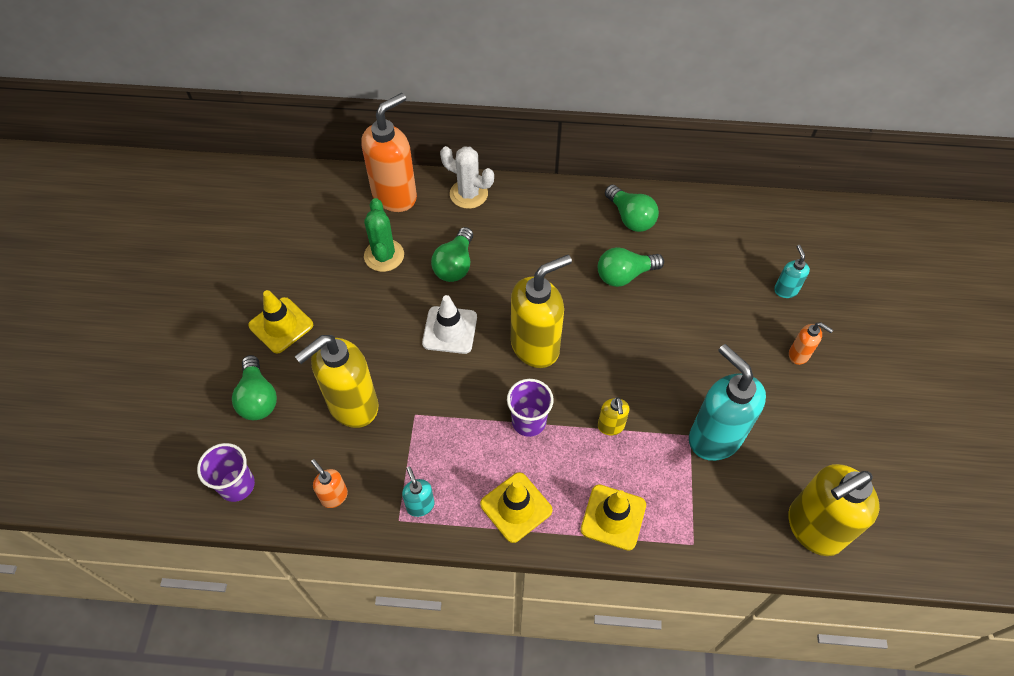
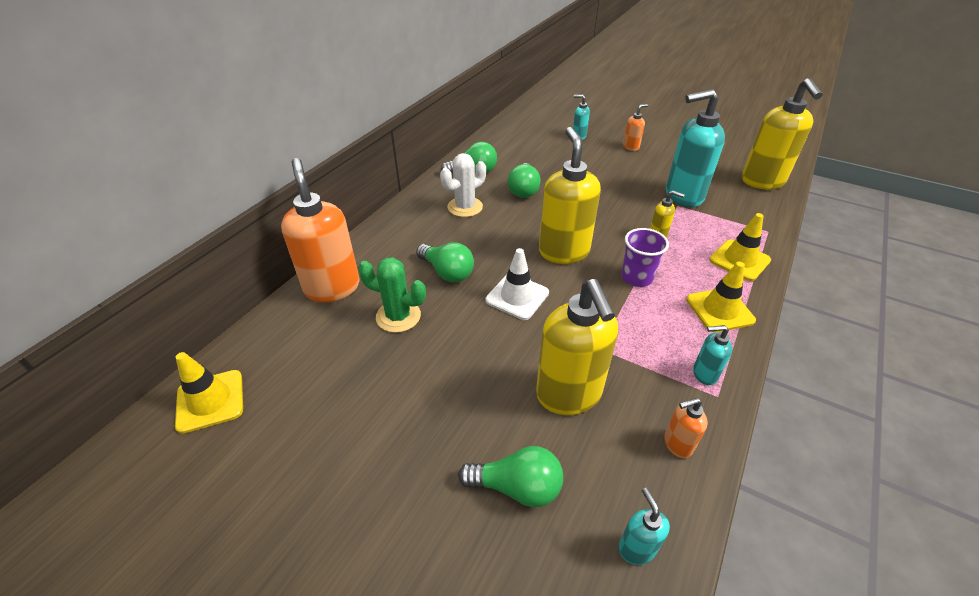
camera: 65 degrees left, 15 degrees down
(237, 485) = (636, 548): purple cup -> turquoise soap dispenser
(281, 325) = (426, 432): yellow traffic cone -> yellow traffic cone (210, 401)
(468, 194) = (376, 241): white cactus -> white cactus (465, 207)

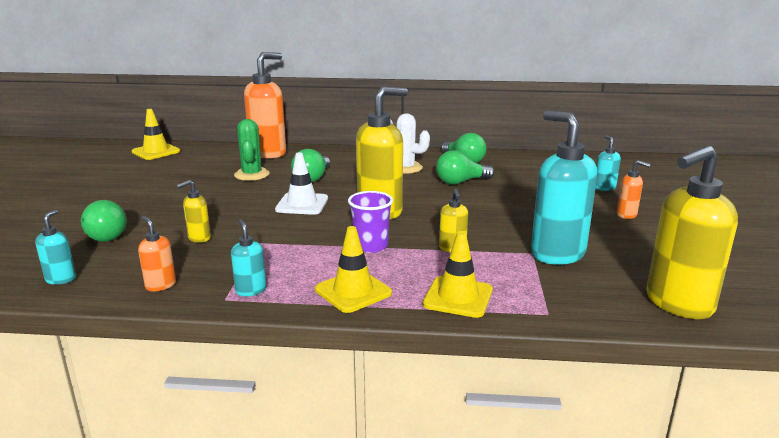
camera: 65 degrees right, 20 degrees down
(569, 395) = (199, 238): yellow soap dispenser -> yellow soap dispenser, size x0.46
(636, 548) = (61, 279): turquoise soap dispenser -> turquoise soap dispenser turned 45 degrees counterclockwise

